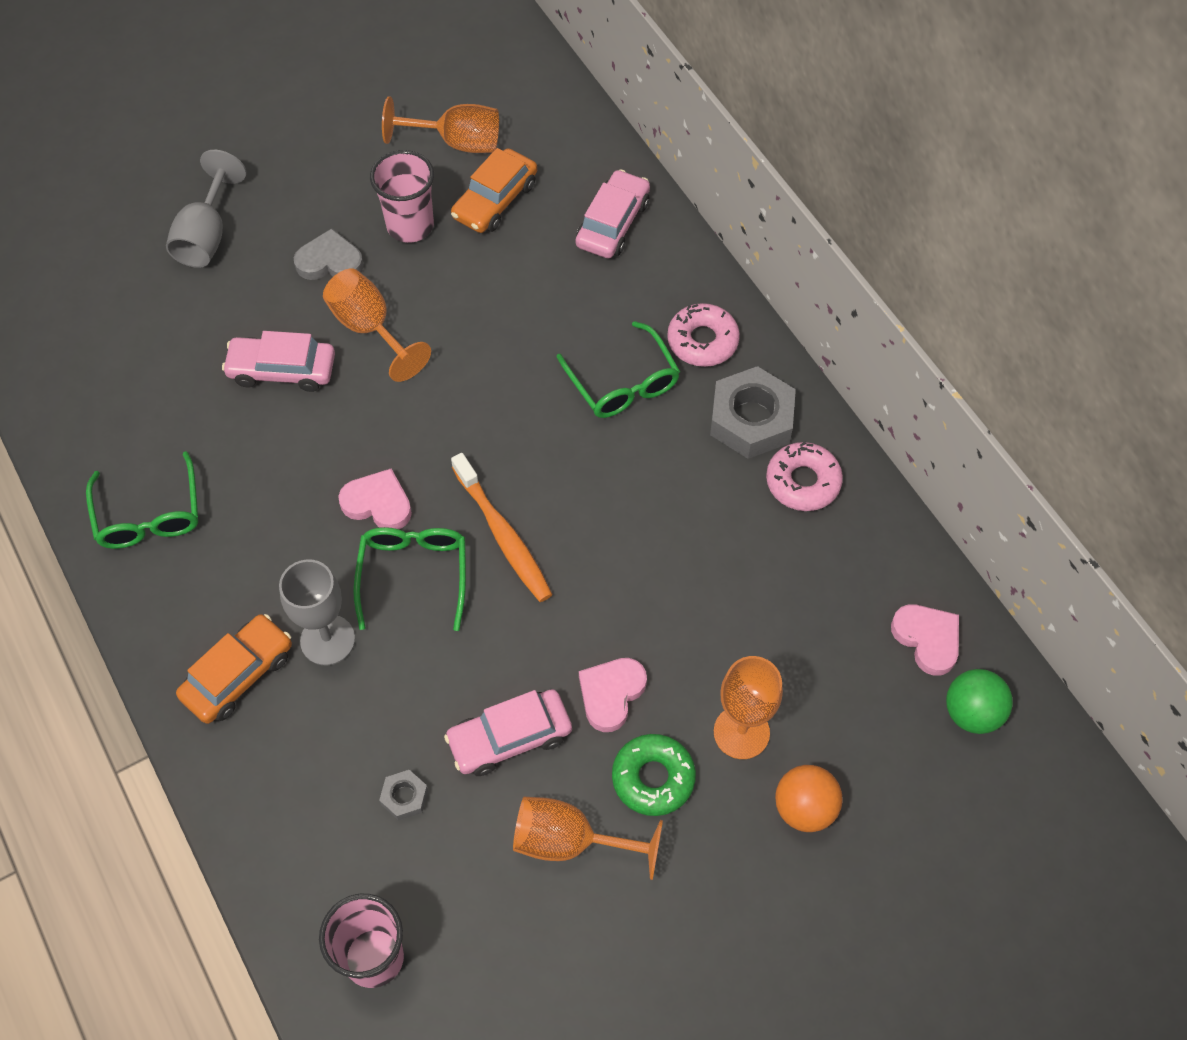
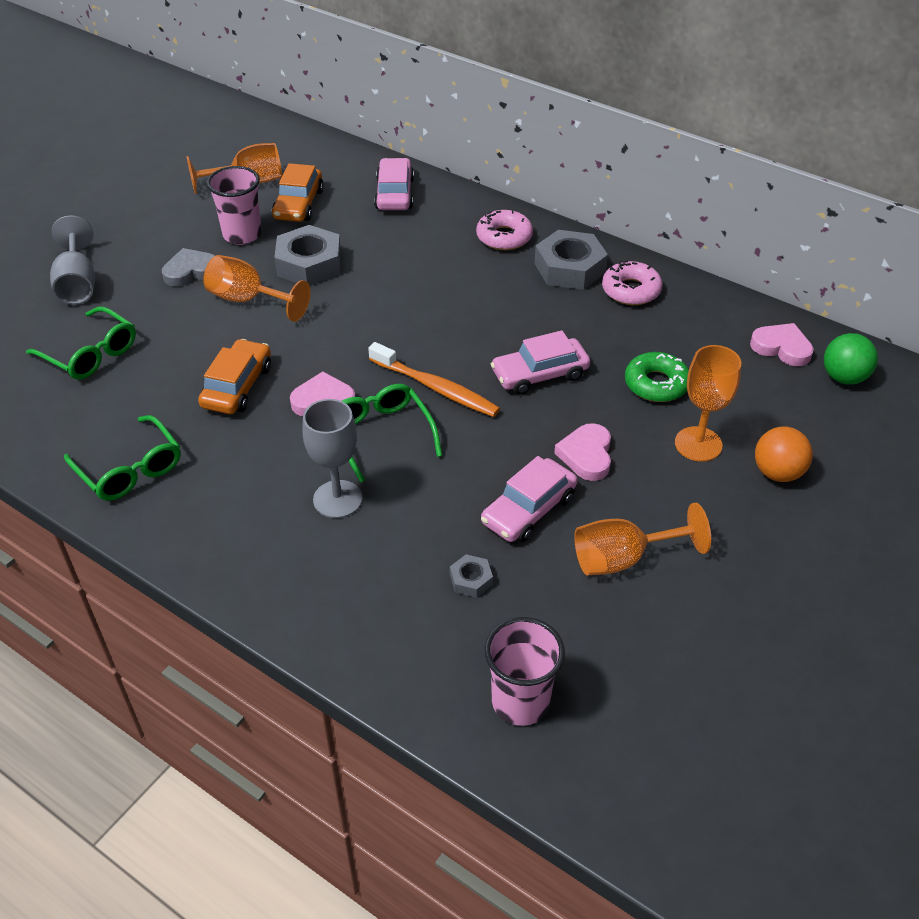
camera: 25 degrees left, 15 degrees down
(238, 675) = (275, 549): orange car -> orange car (237, 386)
(282, 370) = (191, 344): pink car -> pink car (540, 374)
(461, 299) = (309, 264): none -> grey nut
(622, 382) = (463, 275): green glasses -> green glasses (90, 353)
(653, 778) = (656, 495): green donut -> green donut (656, 384)

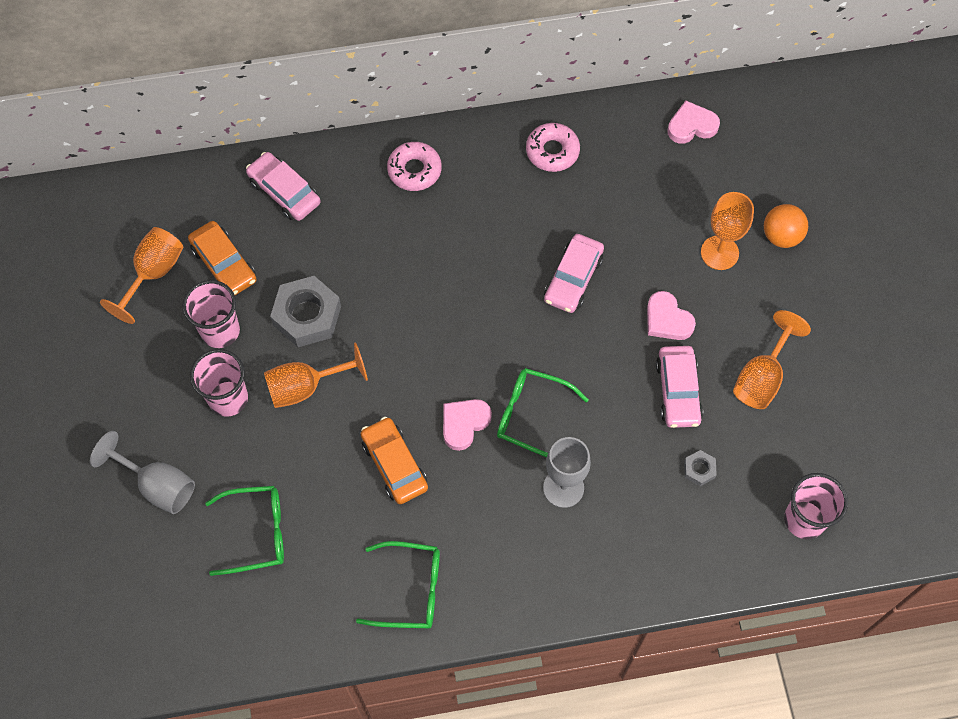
camera: 45 degrees left, 20 degrees up
(191, 271) = (228, 398): grey heart -> pink cup
(436, 388) = (522, 348): orange toothbrush -> none
(569, 268) = (491, 164): grey nut -> none
(656, 384) = (649, 224): green donut -> none
(843, 377) = (748, 122): green ball -> none

